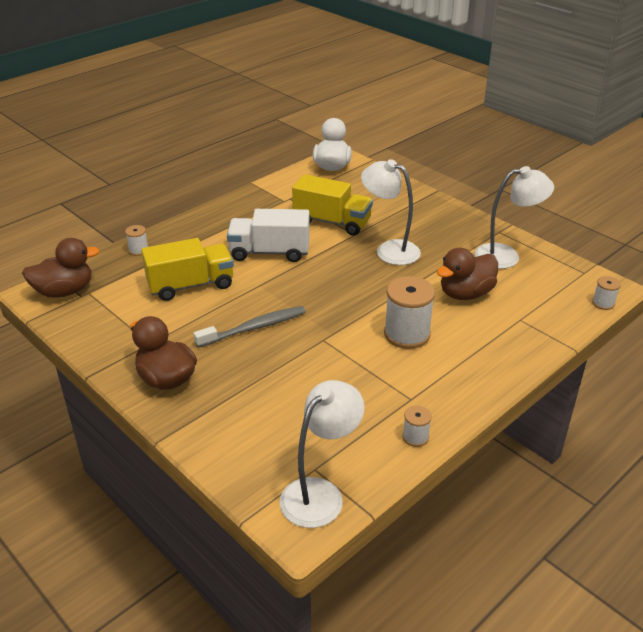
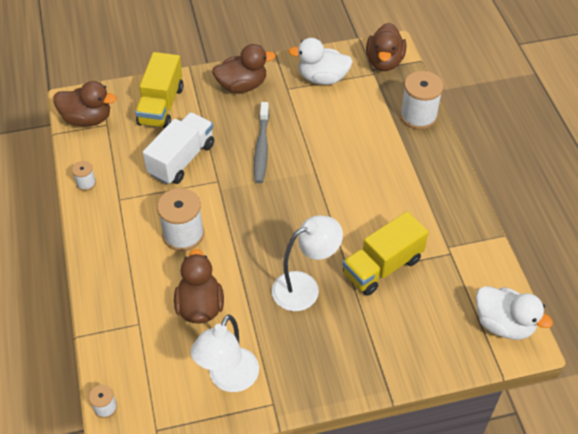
camera: 120 degrees right, 15 degrees up
(116, 324) = (322, 78): none -> white duck
(138, 250) = (418, 116): white spool -> white spool, size x2.02
(191, 285) = (343, 131): yellow truck -> yellow truck (161, 105)
(269, 252) = (359, 197): white truck -> white truck (181, 159)
(320, 493) = (87, 119): white lamp -> brown duck

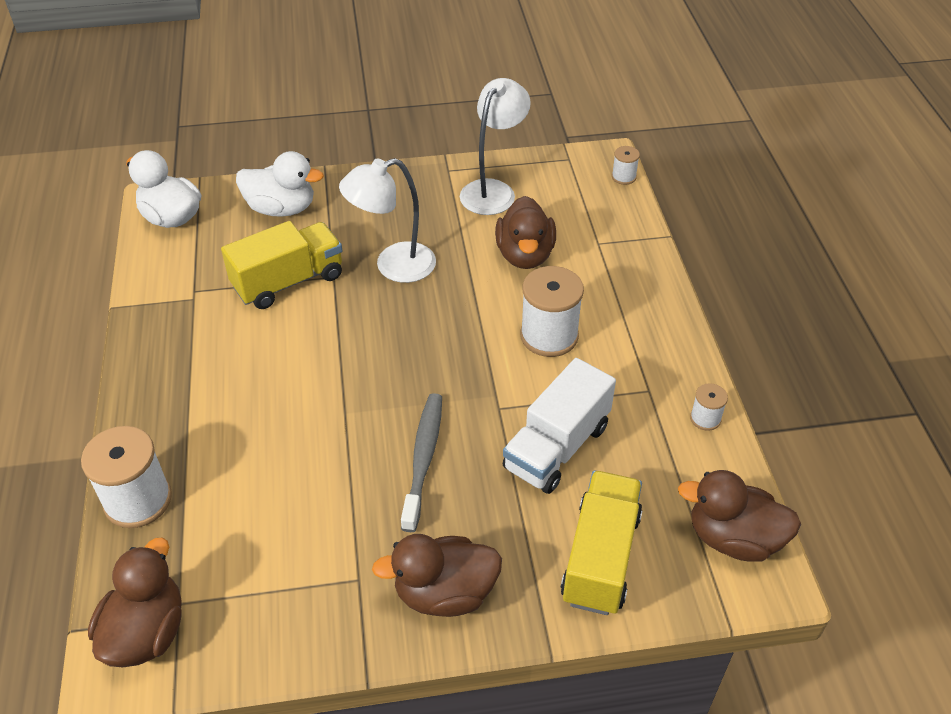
camera: 175 degrees left, 5 degrees down
(322, 78) = (284, 599): white duck -> white duck (281, 209)

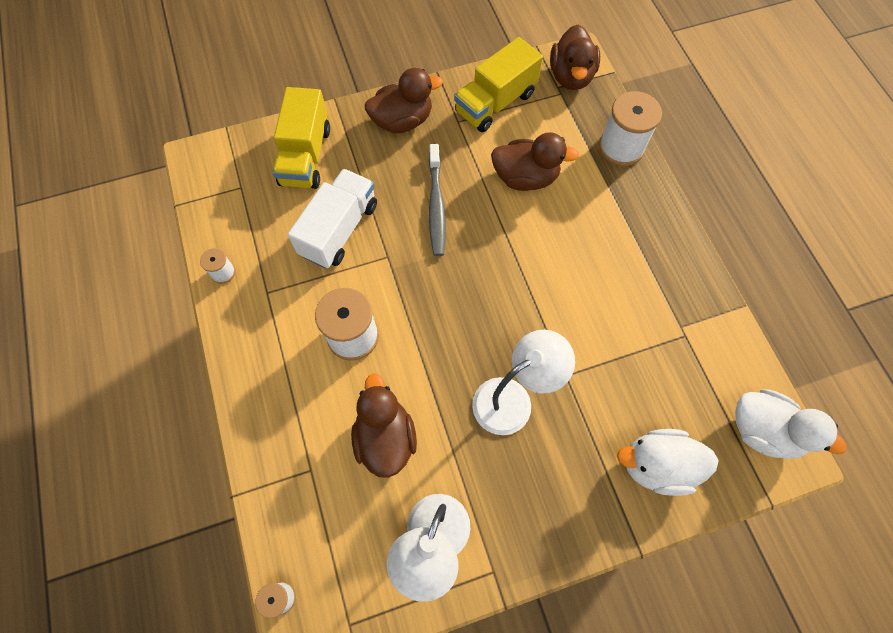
camera: 170 degrees right, 20 degrees up
(288, 281) = (605, 361): yellow truck -> yellow truck (495, 103)
(733, 538) = (216, 181): brown duck -> brown duck (525, 178)

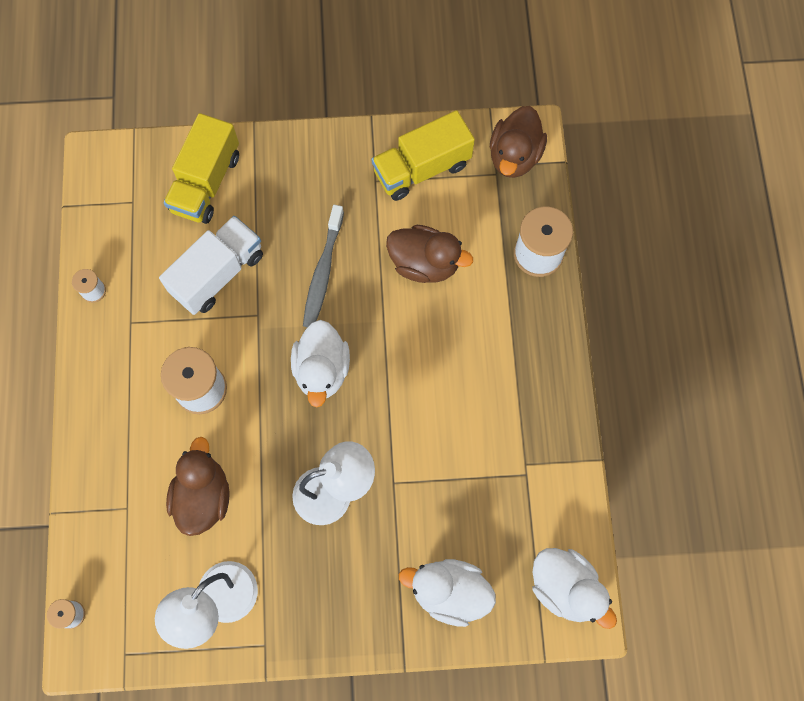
camera: 15 degrees right, 5 degrees up
(402, 121) = (317, 166): brown duck -> none
(463, 290) = (322, 370): none -> white duck

